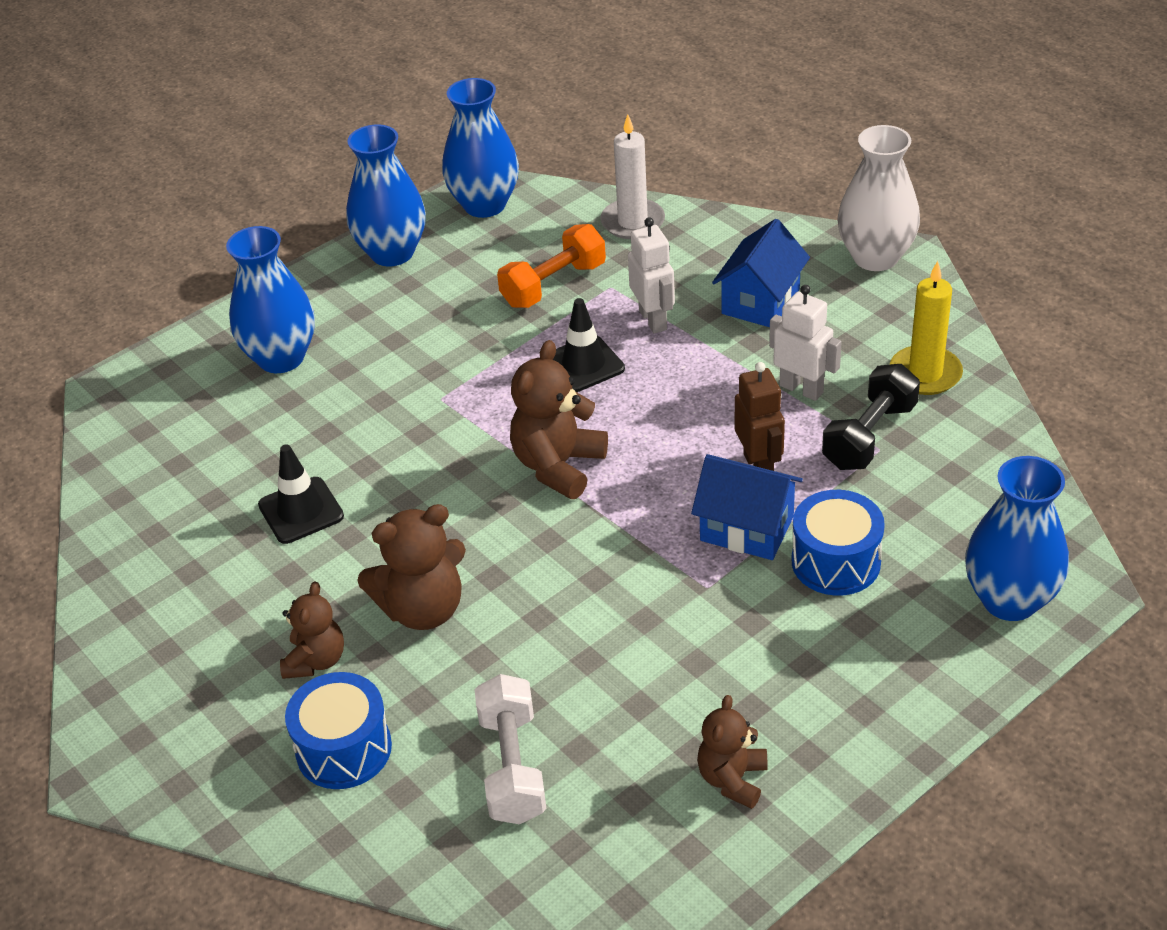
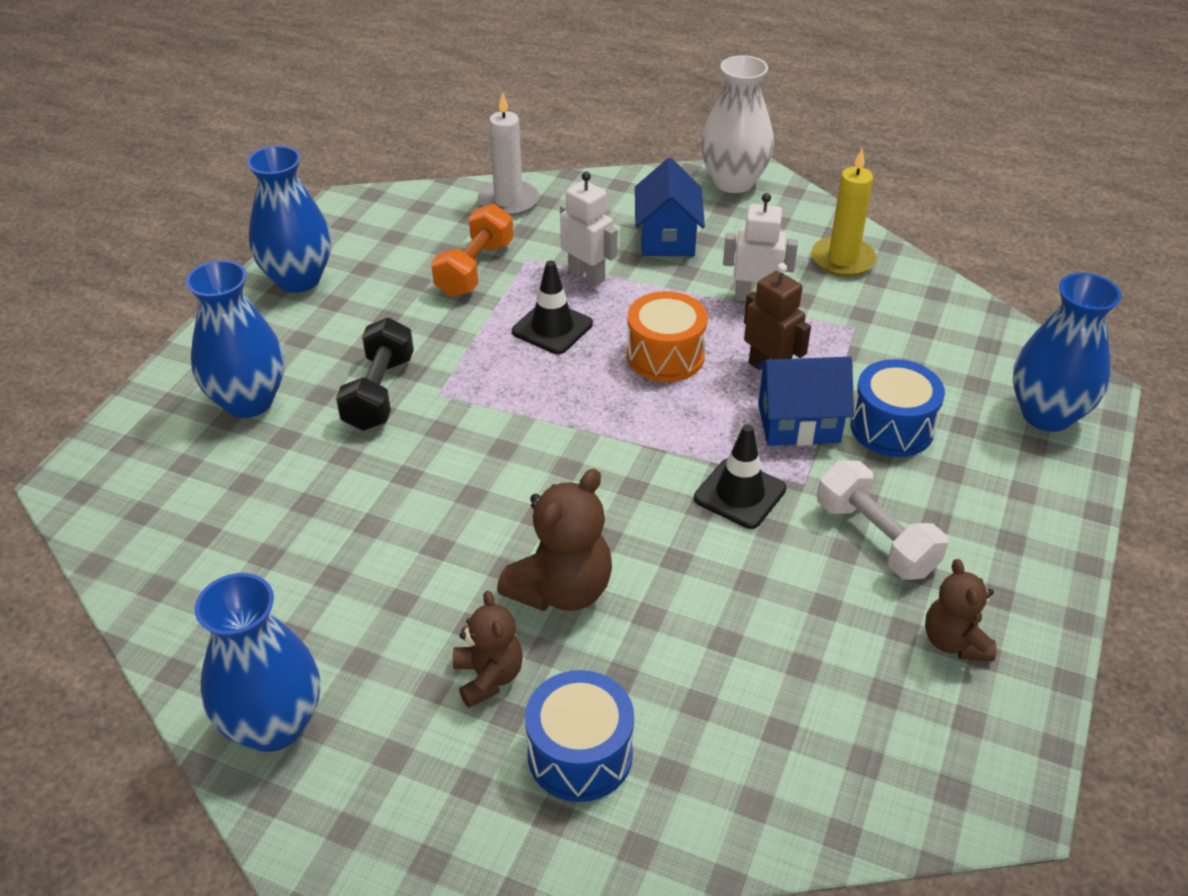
camera: 30 degrees left, 0 degrees up
(301, 511) = (370, 538): black traffic cone -> black traffic cone (740, 494)
(484, 205) = (360, 218): blue vase -> blue vase (273, 725)
(512, 766) = (755, 707): white dumbbell -> white dumbbell (875, 538)
(558, 466) = (594, 420): brown teddy bear -> none
(669, 423) = (665, 356): none -> orange drum
(869, 436) = (838, 319): black dumbbell -> black dumbbell (379, 393)

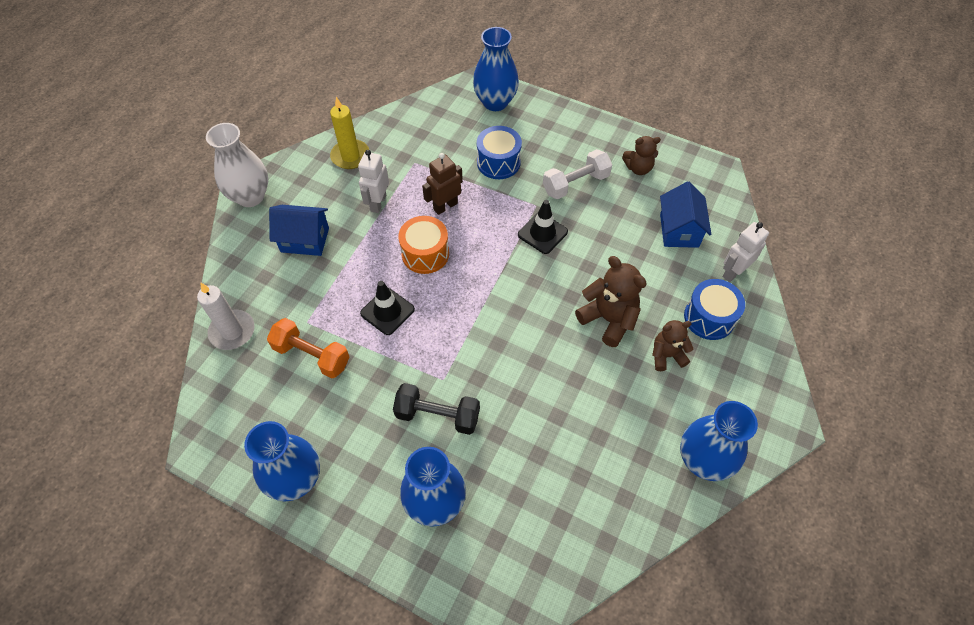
camera: 85 degrees left, 15 degrees up
(587, 275) = (335, 288): white robot -> white robot (733, 272)
(798, 423) = (491, 200): blue house -> blue house (679, 230)

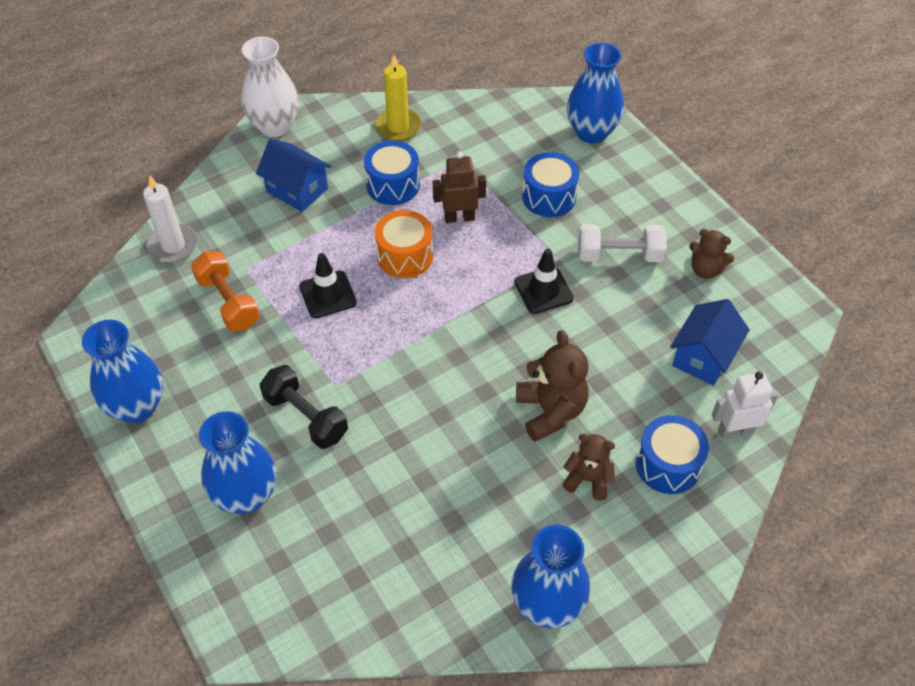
camera: 30 degrees right, 5 degrees down
(378, 203) = (393, 185): white robot -> blue drum

